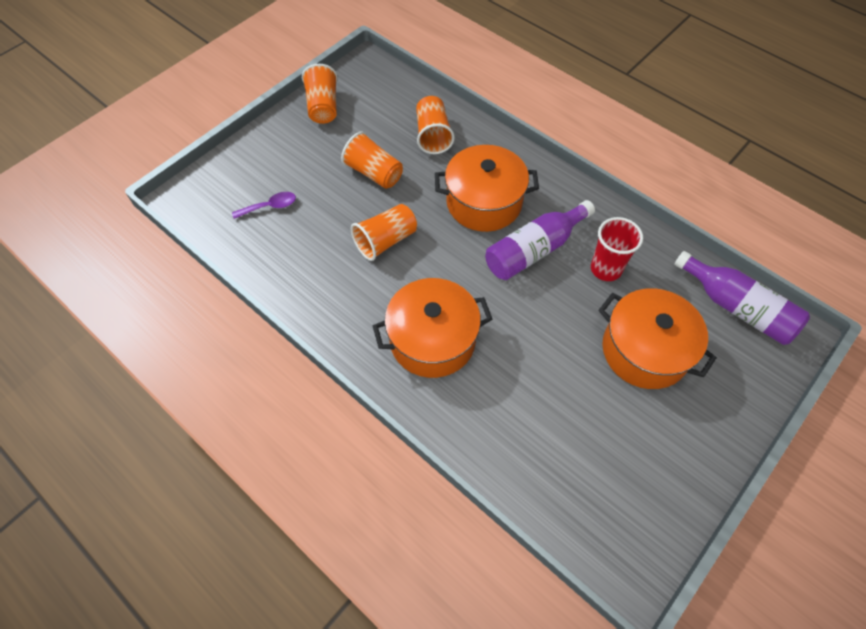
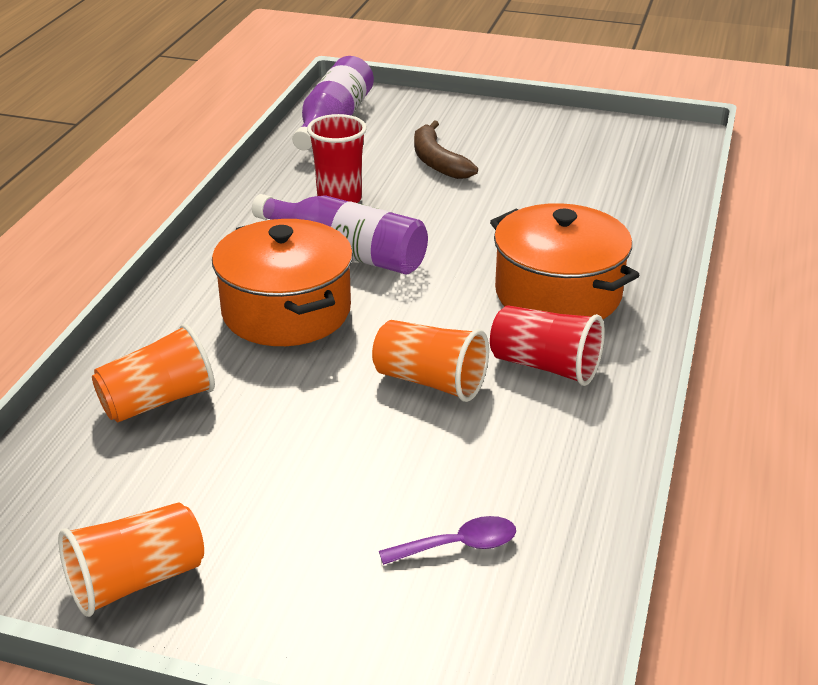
camera: 115 degrees left, 25 degrees down
(270, 206) = (459, 546): purple spoon -> purple spoon turned 120 degrees clockwise
(367, 297) = (545, 366): none -> red cup
(374, 173) = (291, 441): orange cup -> none
(644, 350) = (437, 161): orange pot -> brown banana

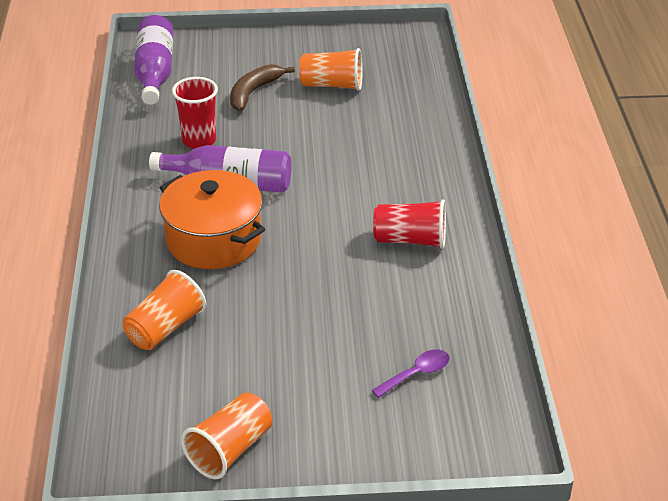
camera: 20 degrees left, 5 degrees up
(430, 381) = (341, 269): orange cup -> orange cup (332, 85)
(437, 161) = (253, 92): brown banana -> brown banana turned 75 degrees clockwise
(558, 294) = (393, 184): orange pot -> none

